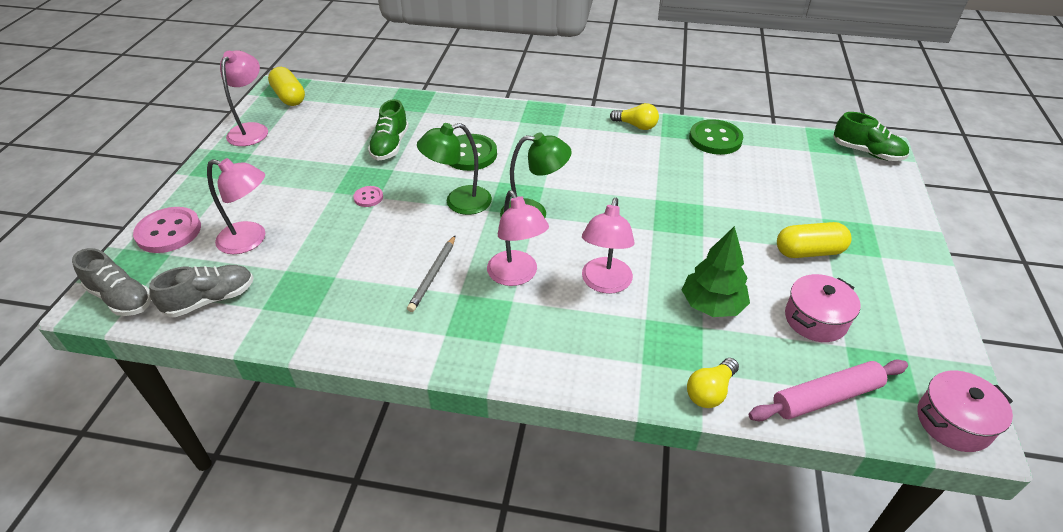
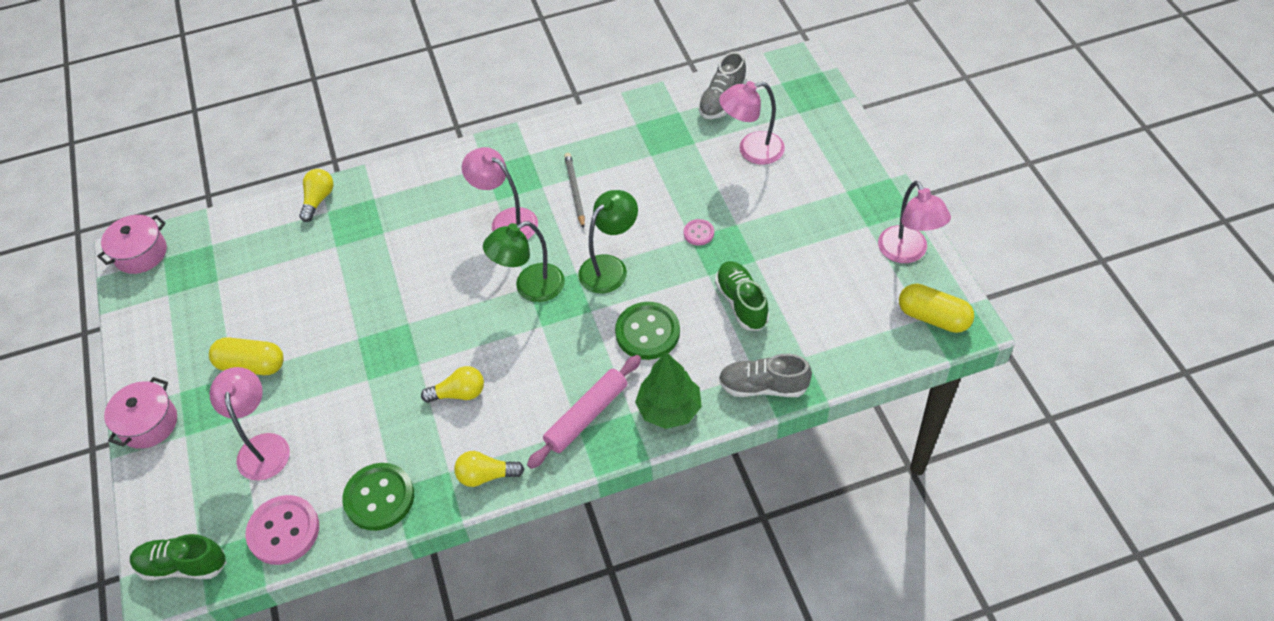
camera: 155 degrees right, 10 degrees up
(121, 298) = (786, 73): grey shoe -> grey shoe (763, 386)
(169, 232) = (826, 126): pink button -> pink button (284, 531)
(604, 283) = (429, 247): pink lamp -> pink lamp (263, 446)
(632, 170) = (459, 393): none -> yellow light bulb
(712, 305) = (332, 268): green tree -> green tree (669, 409)
(809, 252) = (251, 365): yellow capsule -> yellow capsule turned 45 degrees clockwise
(815, 319) = (243, 293): pink pot -> pink pot (148, 423)
(826, 397) = (233, 232): pink rolling pin -> pink rolling pin (586, 416)

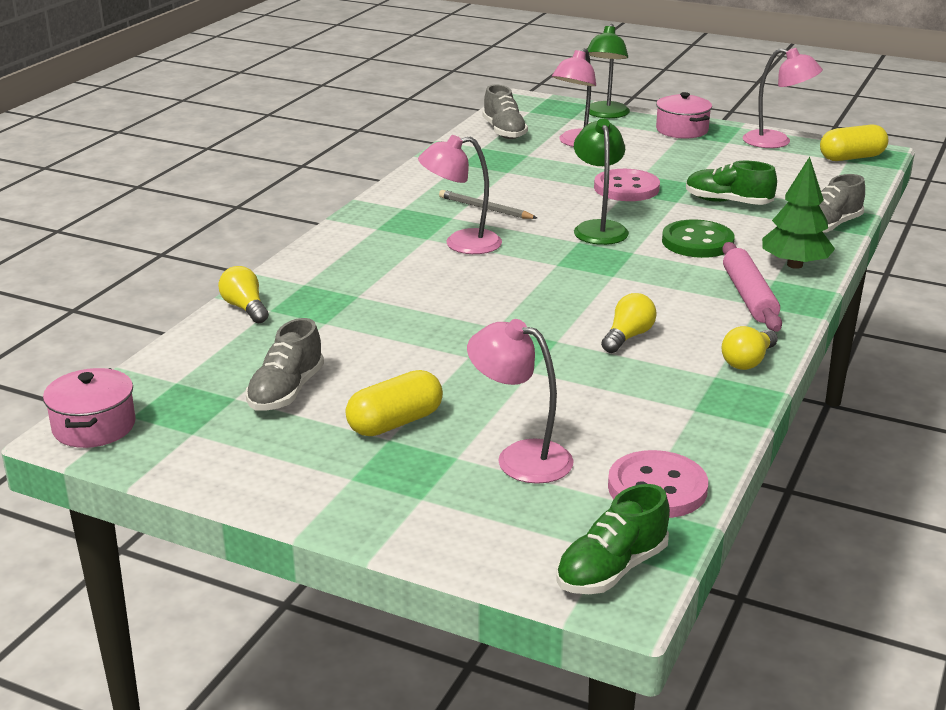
camera: 50 degrees left, 25 degrees down
(148, 423) = (361, 515): pink pot -> pink pot (682, 130)
(242, 294) = (286, 391): none -> grey shoe
(379, 498) = (694, 420): green button -> none
(530, 287) = (559, 263): green lamp -> green lamp (605, 114)
(698, 233) = (626, 188): pink button -> pink button, size x1.99

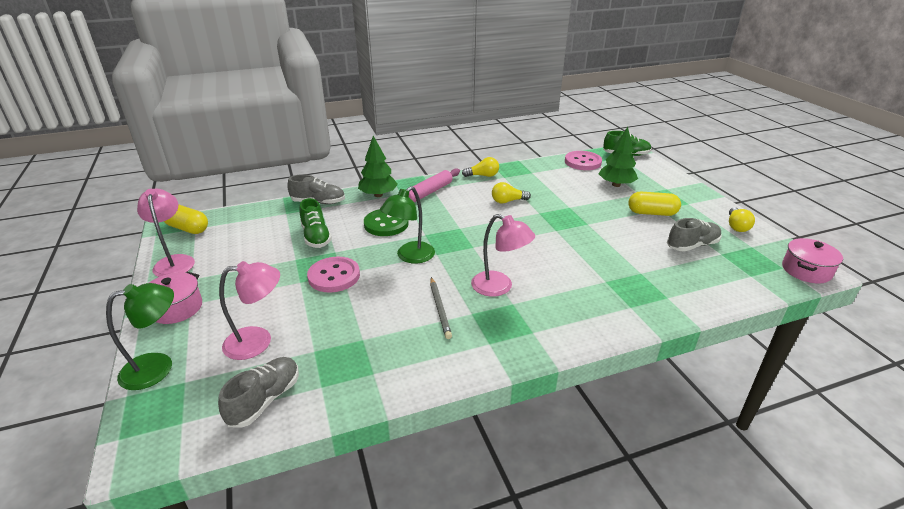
camera: 135 degrees left, 5 degrees up
(245, 308) = (683, 306): yellow light bulb -> yellow light bulb (736, 226)
(520, 457) = (616, 185): pink lamp -> green tree

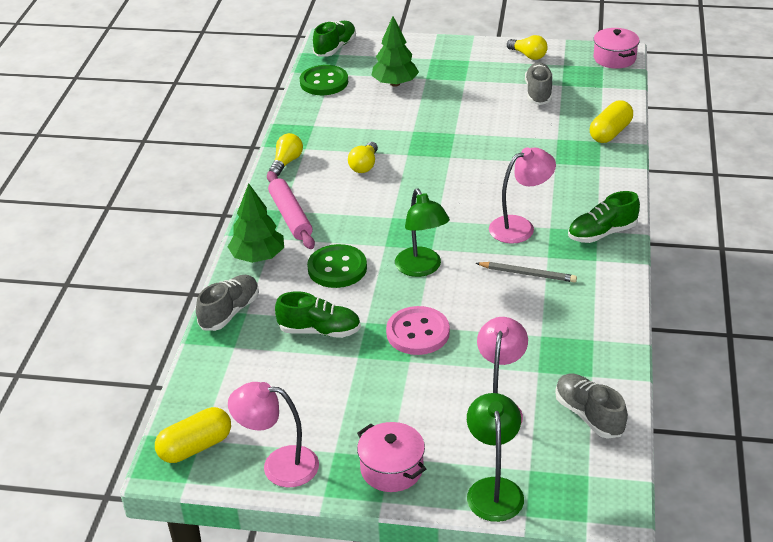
camera: 60 degrees left, 5 degrees up
(531, 336) = (602, 233): none -> green shoe
(582, 162) = (324, 82): pink button -> green button
(652, 213) = (468, 88): yellow capsule -> yellow capsule (610, 132)

